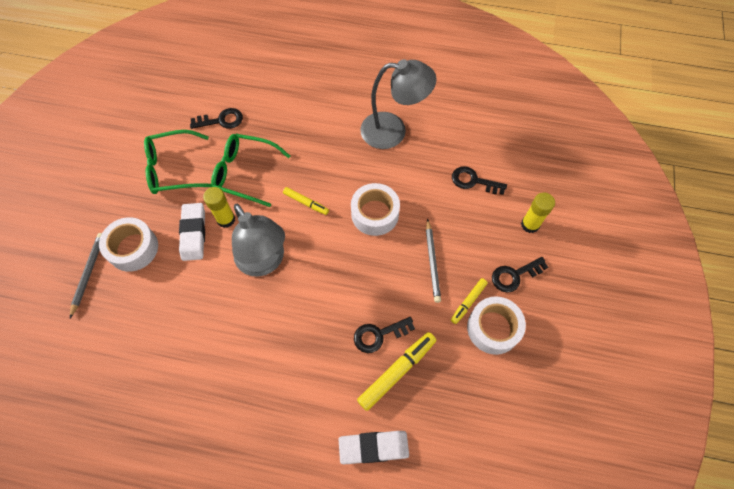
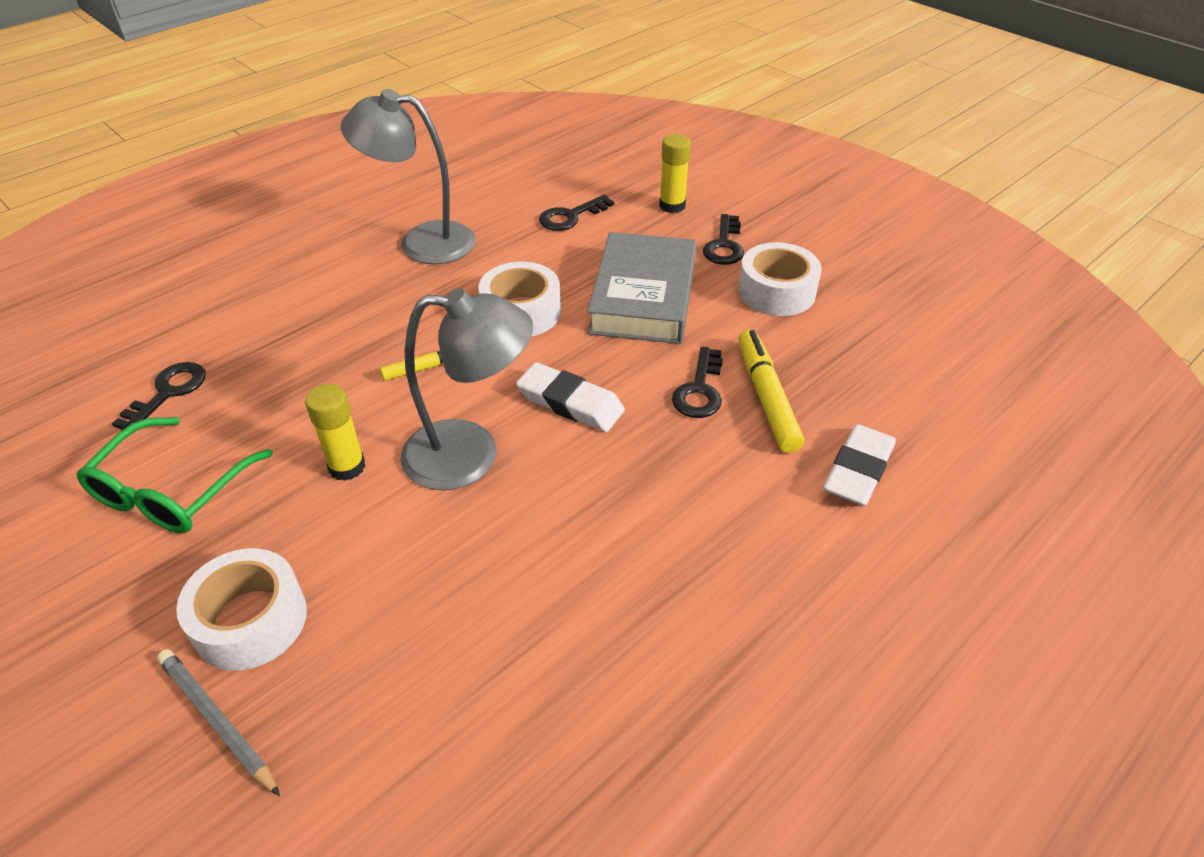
camera: 55 degrees left, 20 degrees down
(193, 233) = (323, 519): white eraser -> white eraser (570, 403)
(244, 173) = (295, 408): green glasses -> none
(393, 131) = (422, 242): grey lamp -> grey lamp turned 120 degrees counterclockwise
(432, 262) = (643, 297): grey pencil -> grey book
(468, 302) = (725, 294): yellow marker -> none

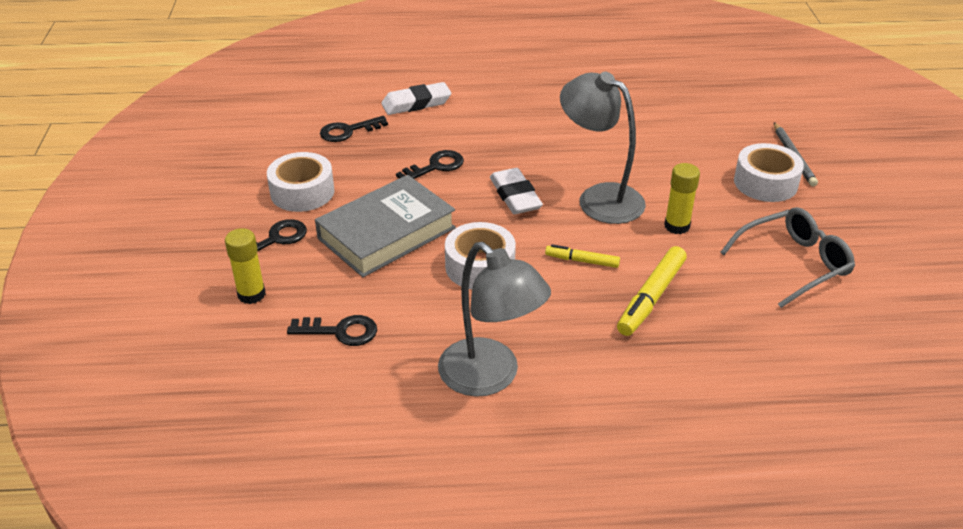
camera: 140 degrees left, 5 degrees down
(168, 393) = (781, 336): black key -> black key (348, 131)
(171, 491) = (794, 263): green glasses -> grey glasses
(766, 398) = (407, 146): yellow marker -> yellow marker (651, 297)

